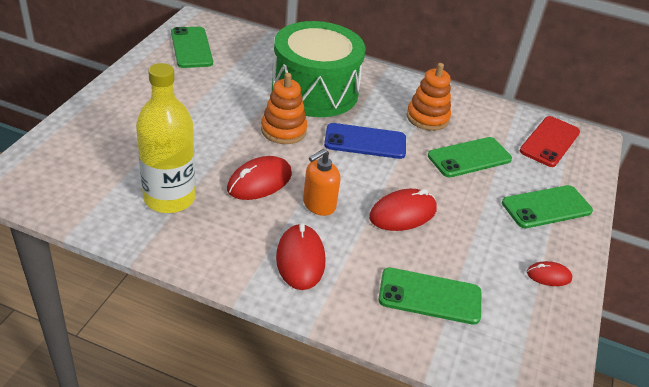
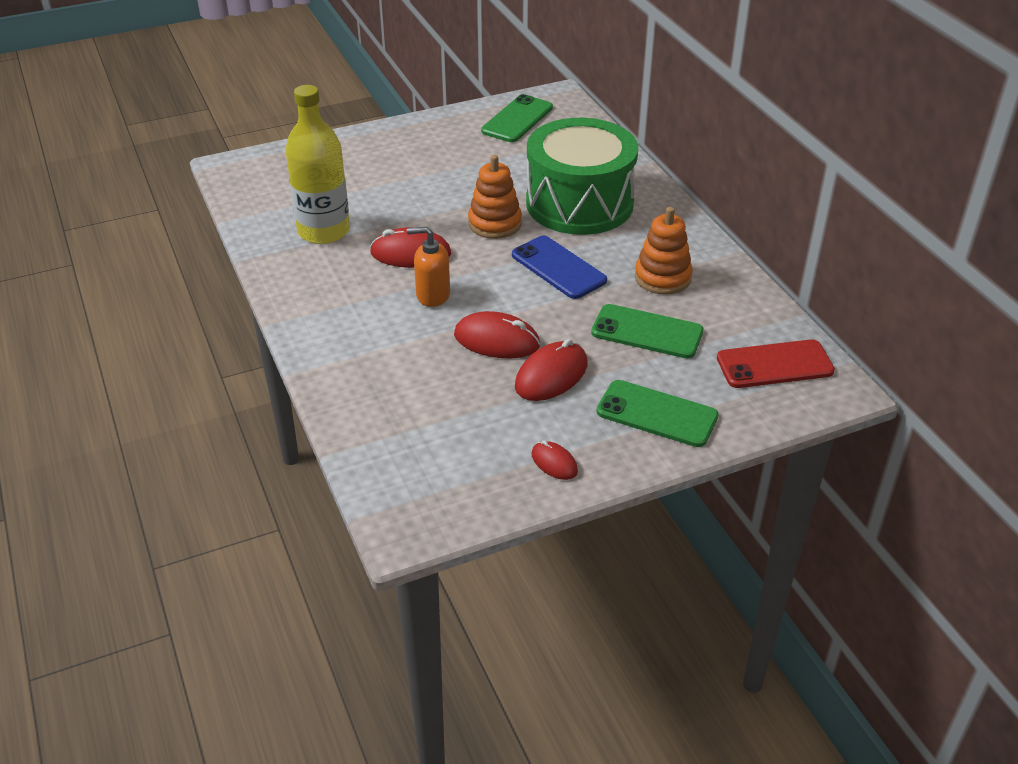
camera: 50 degrees right, 0 degrees up
(300, 259) = (355, 325): red mouse -> red mouse (551, 375)
(430, 296) = (416, 410): green phone -> none

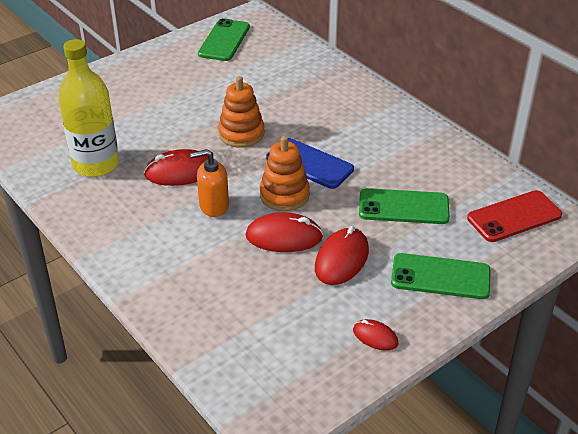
camera: 15 degrees left, 0 degrees up
(579, 203) = (304, 105): green drum -> none
(662, 277) = (397, 158): orange stacking toy -> orange stacking toy (284, 195)

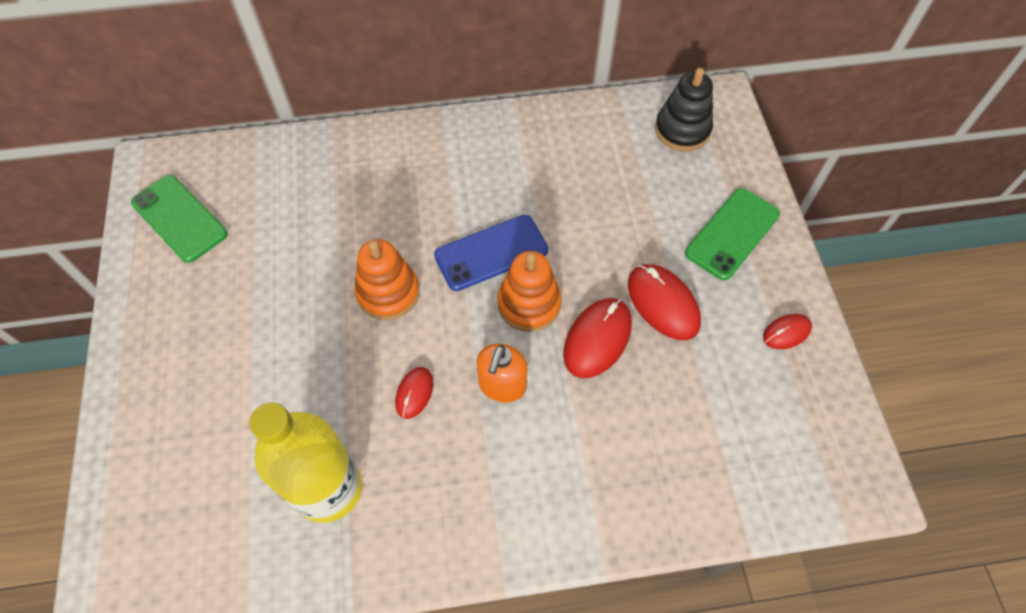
camera: 60 degrees left, 20 degrees up
(180, 172) = (414, 393): red mouse -> red mouse, size x0.57
(403, 207) = (615, 207): green phone -> none
(514, 217) = (682, 130): red phone -> black stacking toy

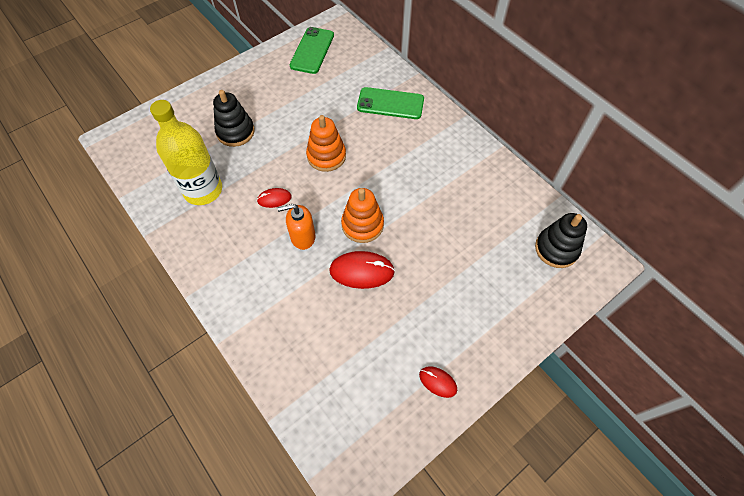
camera: 60 degrees right, 0 degrees up
(251, 393) = (235, 132): none -> black stacking toy
(491, 253) = (384, 190): blue phone -> none
(663, 303) = (410, 296): red mouse -> none
(732, 234) = (493, 316): green phone -> green phone (390, 103)

